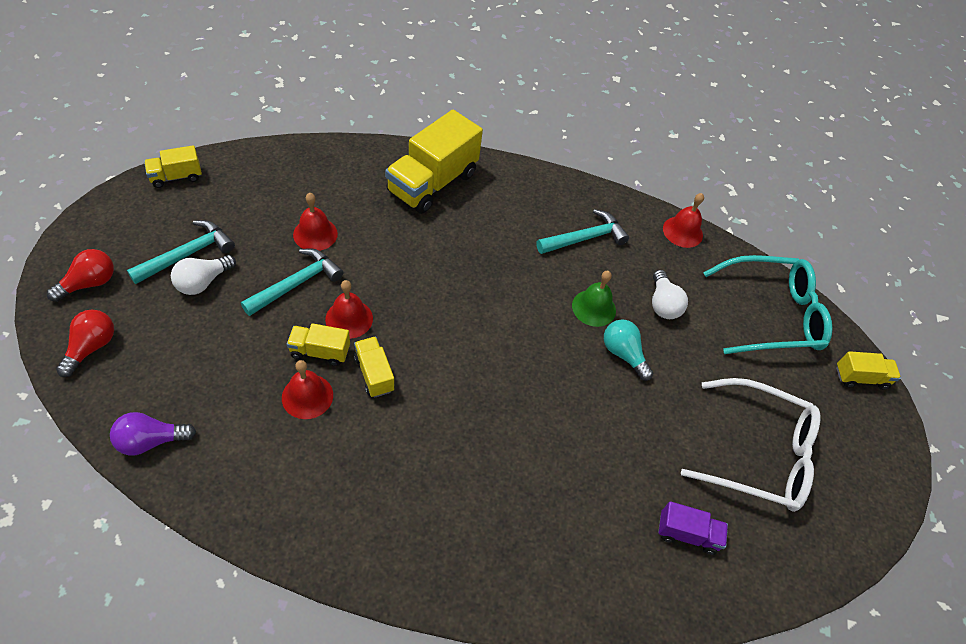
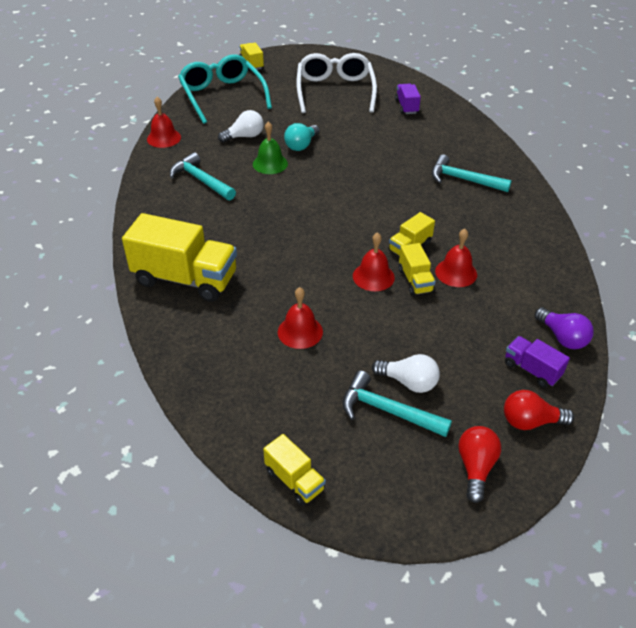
camera: 105 degrees left, 10 degrees down
(89, 283) = (475, 467): red light bulb -> red light bulb turned 75 degrees clockwise
(138, 385) = (531, 370): none -> purple truck
(296, 284) = (363, 320): turquoise hammer -> turquoise hammer (463, 180)

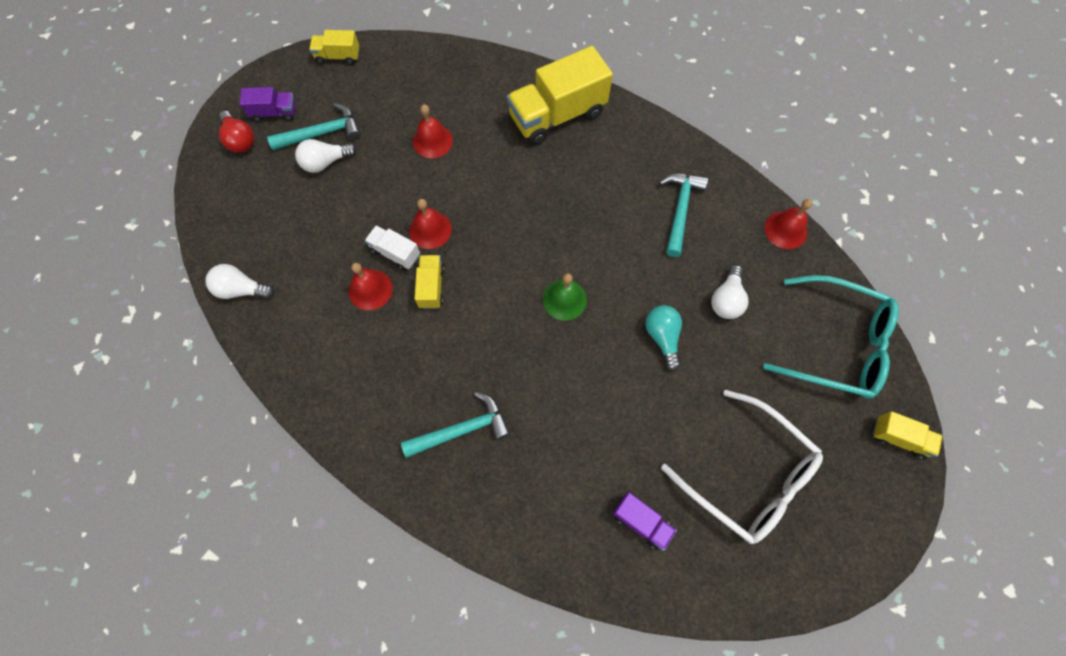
camera: 135 degrees right, 25 degrees up
(201, 180) = (680, 210): turquoise hammer -> turquoise hammer turned 75 degrees counterclockwise
(270, 164) = (655, 283): green bell -> green bell (564, 299)
(415, 280) = (395, 253): yellow truck -> white truck
(530, 421) = (224, 197): red light bulb -> none
(531, 370) = (247, 239): purple truck -> purple truck (274, 113)
(562, 337) = (241, 289): purple light bulb -> white light bulb

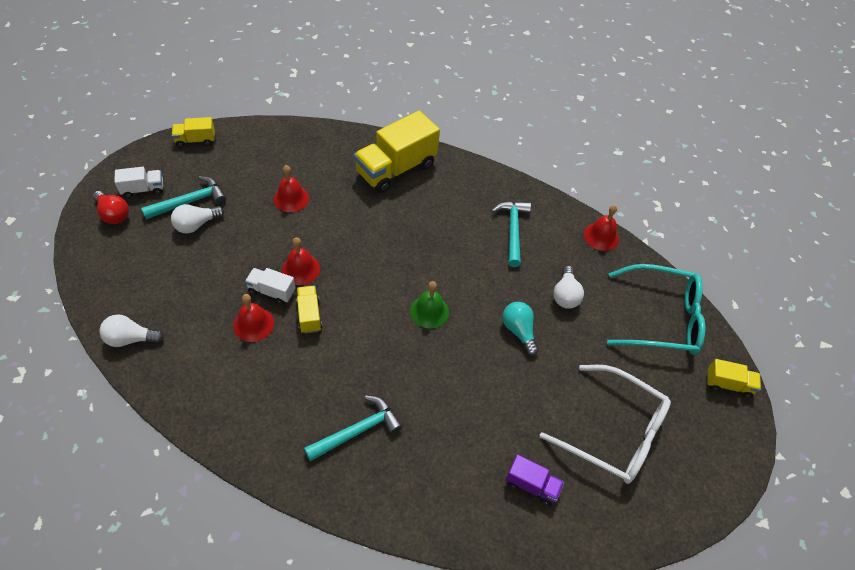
camera: 15 degrees left, 15 degrees down
(274, 113) = (143, 189): purple truck -> white truck

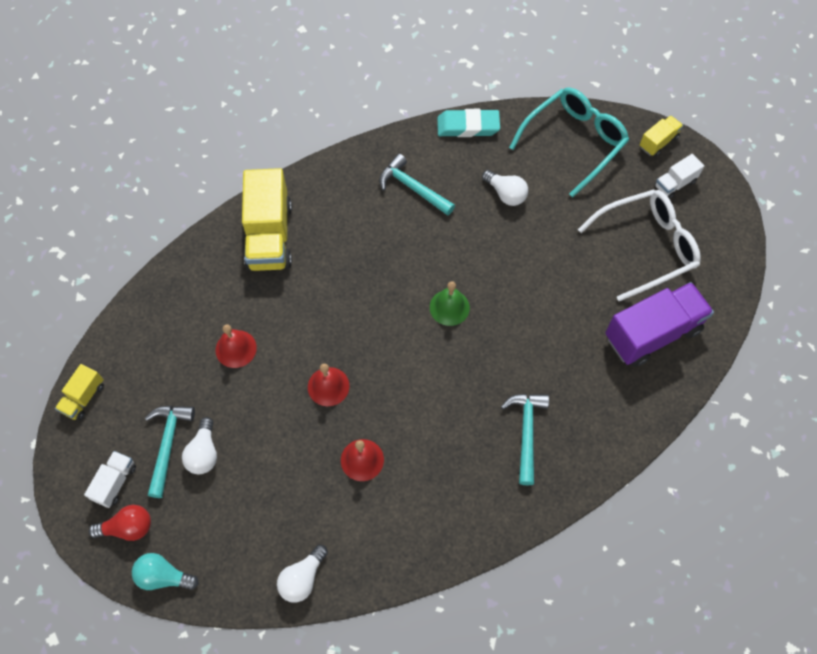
camera: 50 degrees left, 10 degrees up
(272, 291) = (336, 425): white truck -> white truck (674, 184)
(309, 315) = (385, 407): yellow truck -> none
(519, 331) = (515, 252): turquoise light bulb -> turquoise light bulb (163, 576)
(532, 485) = (652, 333): purple truck -> purple truck, size x2.02
(601, 236) = (468, 126): red bell -> turquoise eraser

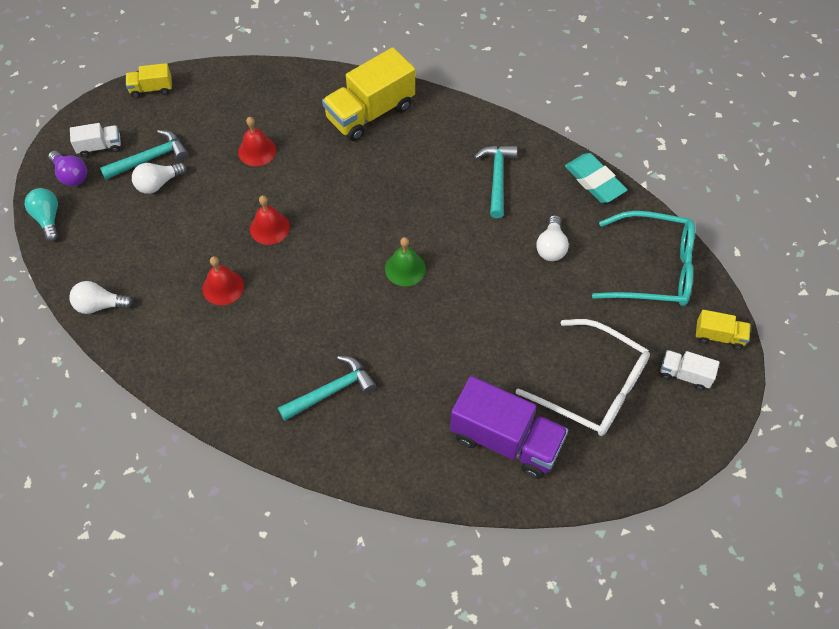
camera: 55 degrees right, 5 degrees down
(128, 527) = (71, 175): red light bulb -> purple light bulb

